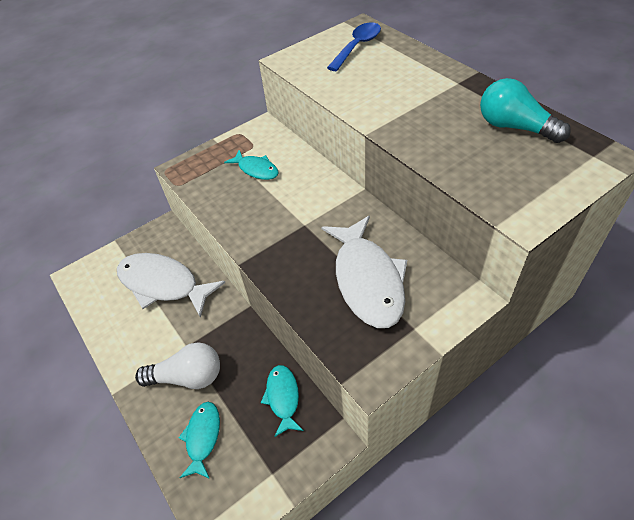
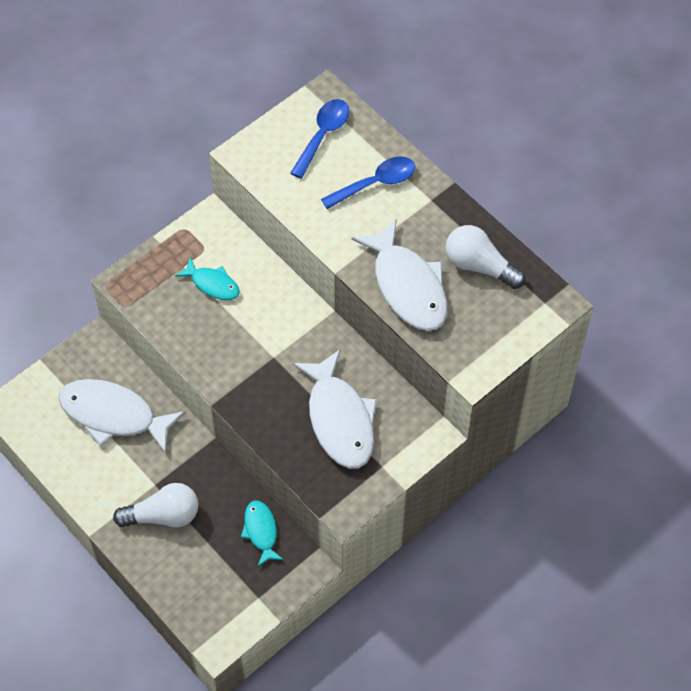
camera: 10 degrees left, 10 degrees up
(203, 437) = (189, 571): turquoise fish -> none
(405, 73) = (376, 183): none -> blue spoon
(440, 143) = (407, 286): none -> white fish
(514, 127) = (479, 266): turquoise light bulb -> white light bulb

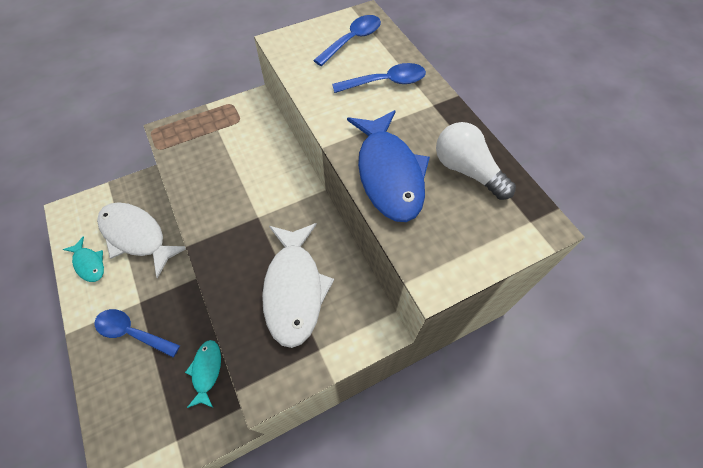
camera: 15 degrees right, 0 degrees up
(163, 515) = (132, 332): white light bulb -> blue spoon
(213, 284) = (233, 147): turquoise fish -> turquoise fish (89, 264)
(407, 286) = (389, 174): white fish -> blue fish

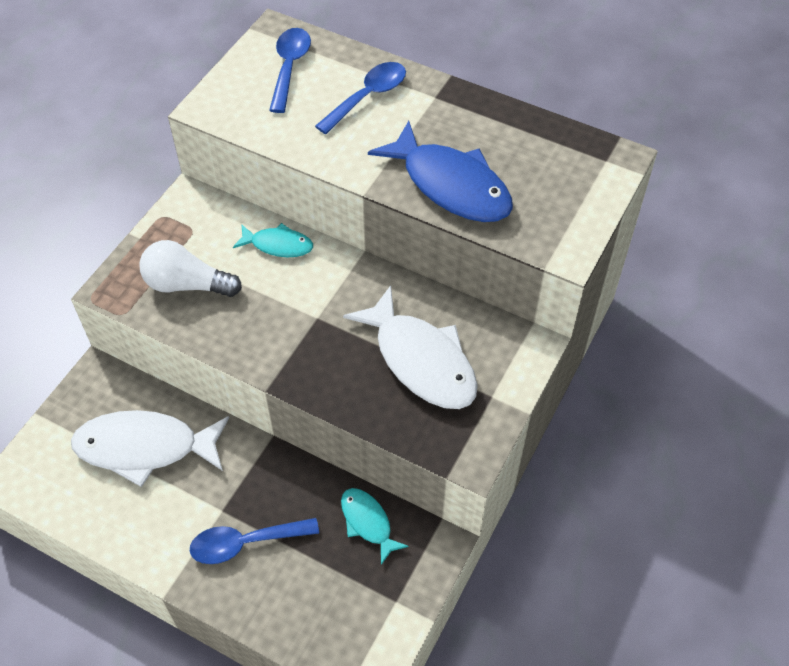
camera: 35 degrees left, 5 degrees down
(89, 264) = (113, 512): turquoise fish -> turquoise fish (278, 245)
(467, 170) = (518, 144): white light bulb -> white light bulb (187, 284)

